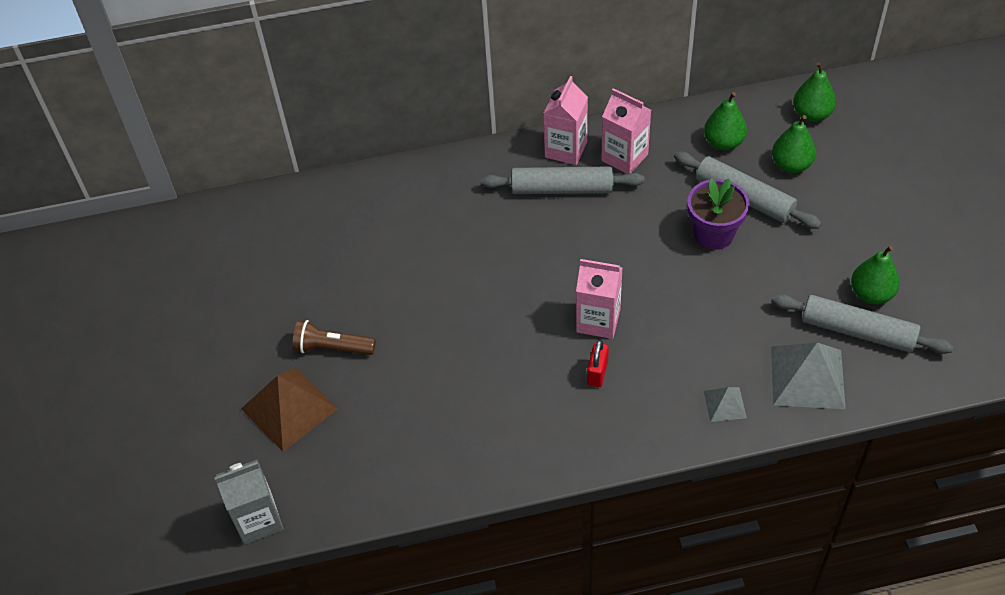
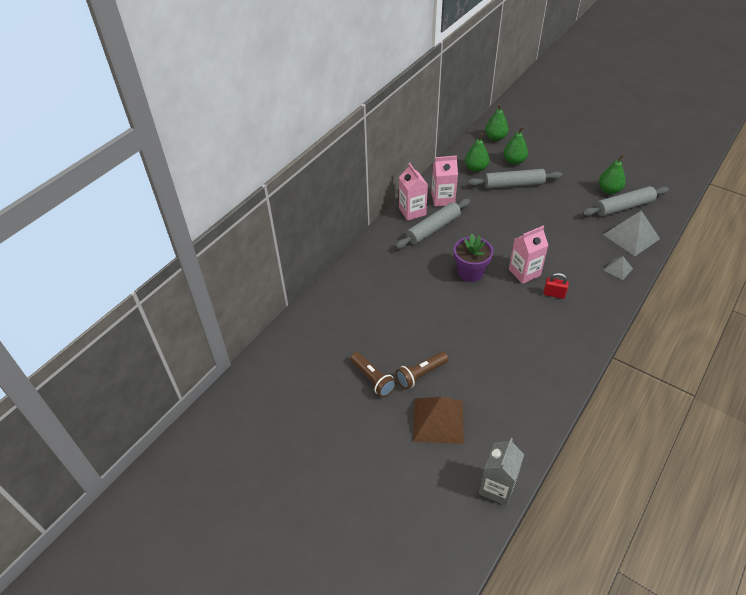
camera: 45 degrees left, 5 degrees down
(281, 315) = (373, 379): none -> brown flashlight
(597, 373) = (554, 294): red padlock -> red padlock turned 45 degrees counterclockwise
(713, 234) = (521, 206): purple flower pot -> purple flower pot (470, 272)

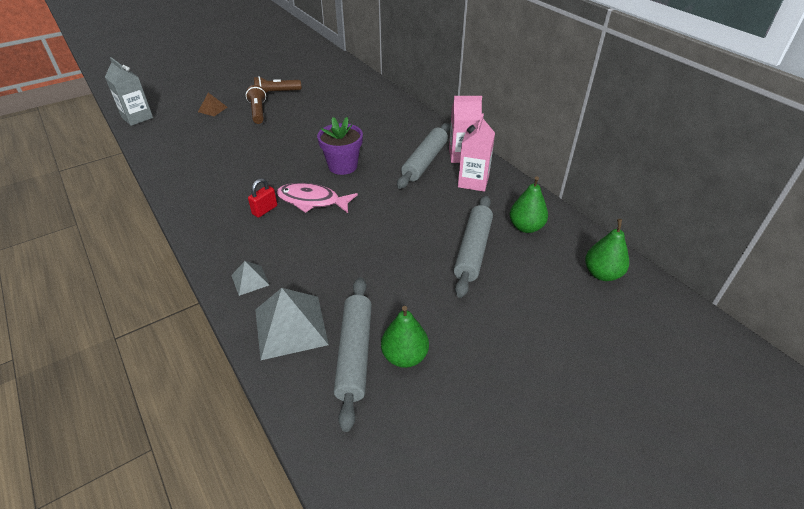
camera: 110 degrees right, 5 degrees down
(433, 229) = (424, 161): grey rolling pin -> grey rolling pin turned 45 degrees clockwise
(438, 420) = (212, 109): brown pyramid -> brown pyramid, size x0.52
(514, 161) = (530, 271): green pear -> none
(524, 272) = (312, 201): pink carton -> pink fish

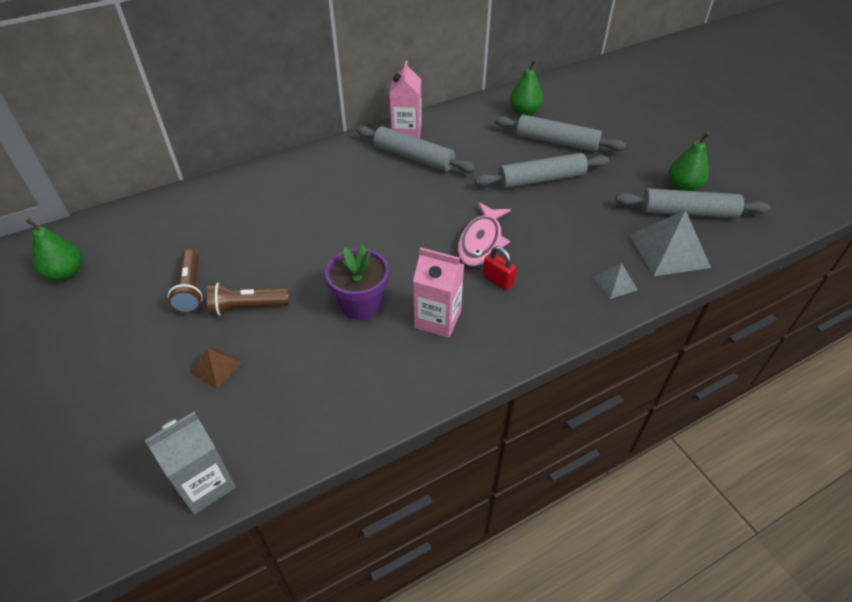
camera: 85 degrees left, 5 degrees up
(343, 166) = (413, 218): purple flower pot -> purple flower pot (361, 304)
(403, 237) = (541, 179): none -> grey rolling pin
(473, 181) = (454, 131): pink carton -> pink carton (437, 319)
(602, 274) = (578, 87): green pear -> green pear (66, 273)

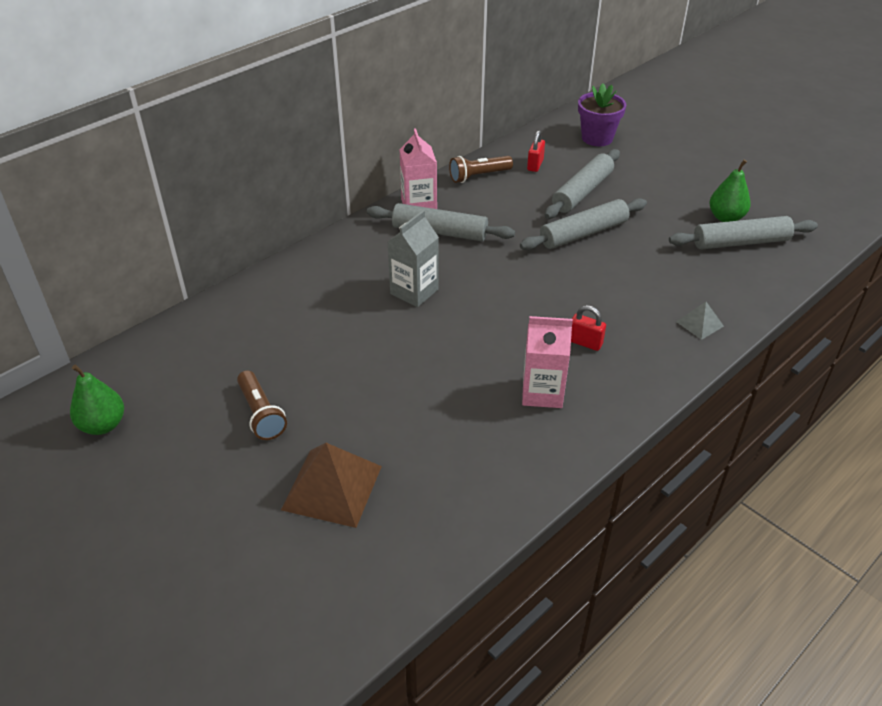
camera: 15 degrees left, 5 degrees down
(205, 484) = (381, 601): grey carton -> grey carton (414, 291)
(216, 367) = (332, 487): brown pyramid -> brown pyramid, size x1.94
(247, 307) = (334, 419): brown flashlight -> brown flashlight (478, 176)
(361, 304) = (456, 393): purple flower pot -> purple flower pot (597, 138)
(481, 241) = (551, 307): pink fish -> none
(524, 112) = (535, 165): green pear -> red padlock
(556, 142) = (582, 192): grey rolling pin -> grey rolling pin turned 60 degrees counterclockwise
(669, 250) = (737, 283): grey pyramid -> none

